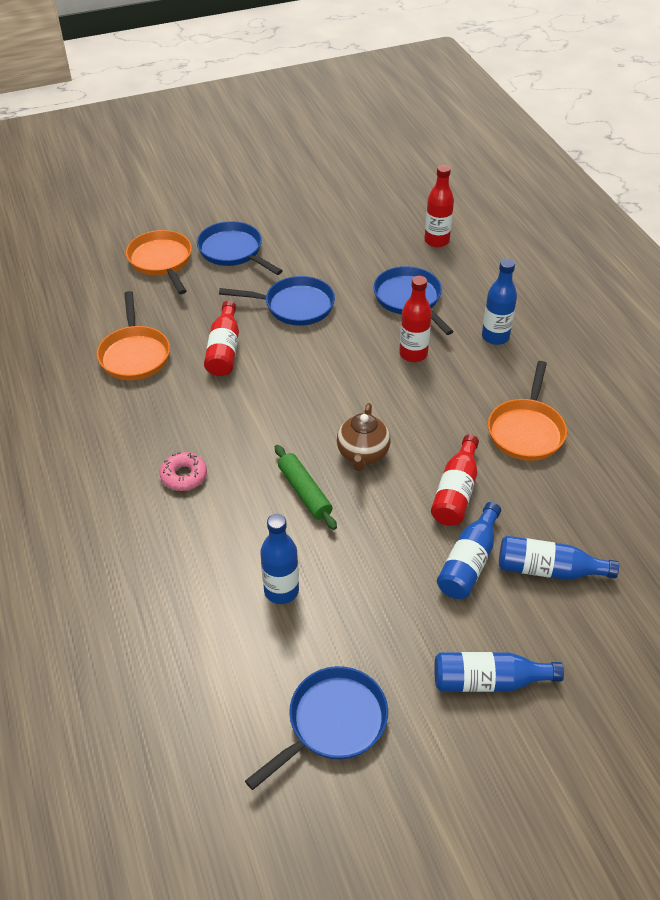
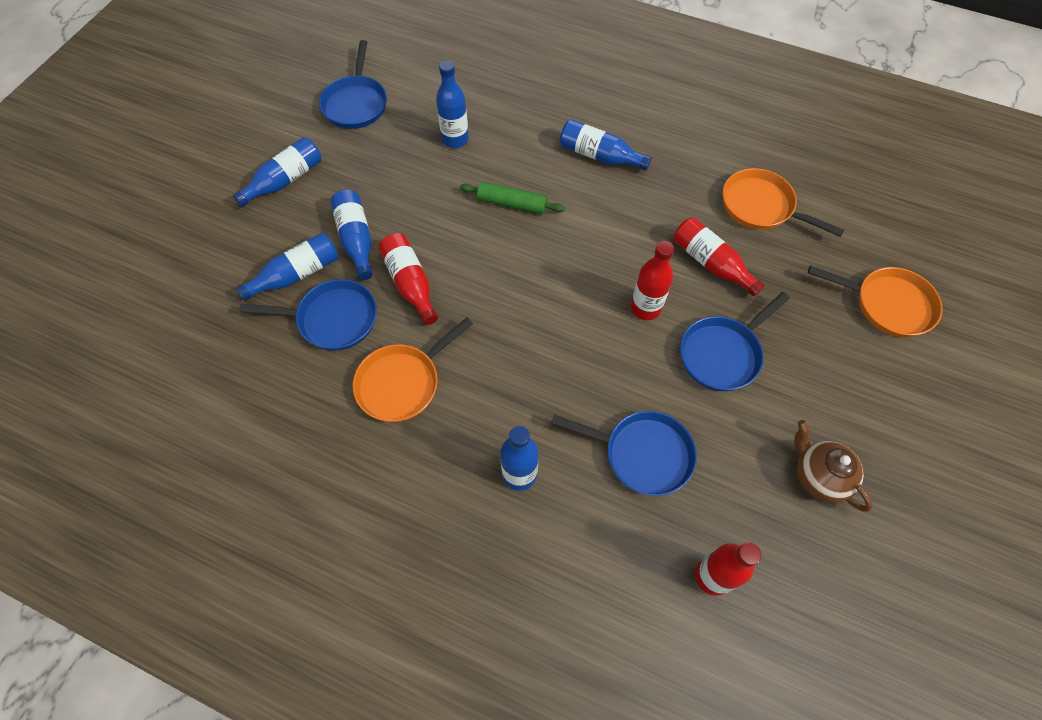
camera: 135 degrees right, 15 degrees up
(184, 476) = (599, 156): pink donut -> blue bottle
(233, 251) = (857, 371): blue pan -> blue pan (332, 319)
(362, 455) = (505, 260): brown teapot -> brown teapot (818, 476)
(413, 354) = (568, 387): red bottle -> red bottle (645, 308)
(526, 430) = (402, 383): orange pan -> orange pan turned 105 degrees counterclockwise

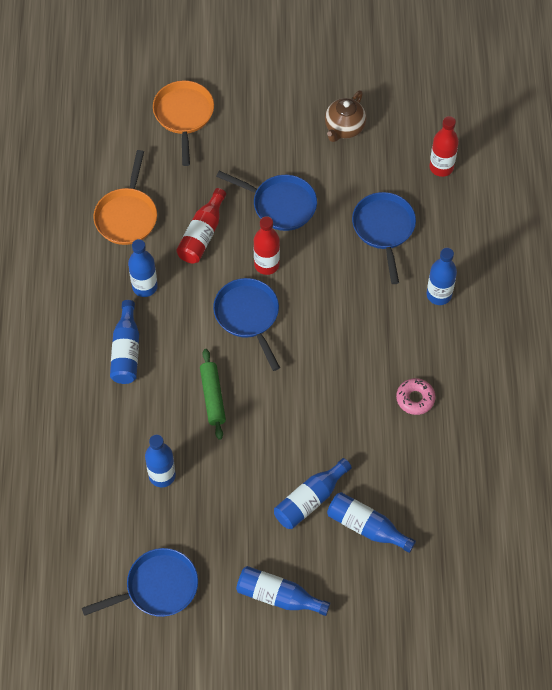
camera: 115 degrees left, 0 degrees up
(332, 319) = (391, 476): blue pan -> blue pan (248, 316)
(402, 383) = (415, 399): orange pan -> pink donut
(410, 283) = (329, 436): red bottle -> none
(666, 193) = (145, 287): none -> blue bottle

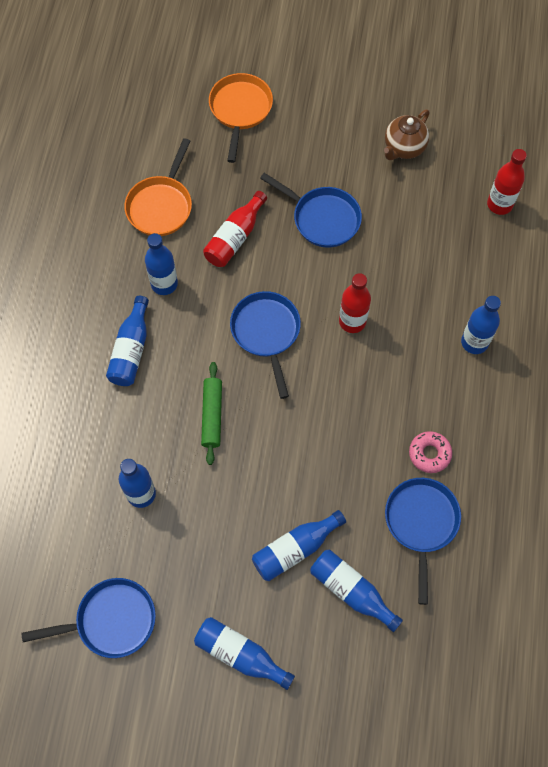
camera: 10 degrees right, 5 degrees up
(266, 264) = (296, 280): red bottle -> red bottle (352, 321)
(384, 229) = (427, 261): blue pan -> blue pan (421, 523)

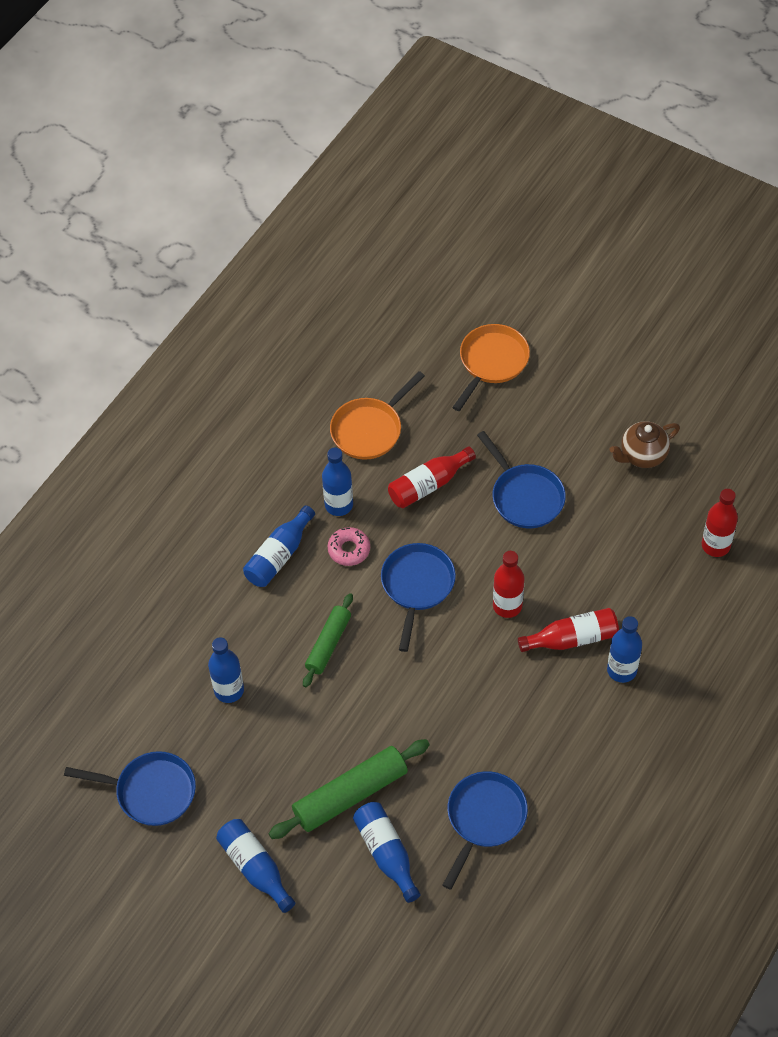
camera: 25 degrees right, 10 degrees down
(295, 549) = (350, 795): blue bottle -> green rolling pin
(420, 330) = (572, 638): none -> red bottle
(429, 454) = (524, 758): pink donut -> pink donut (349, 549)

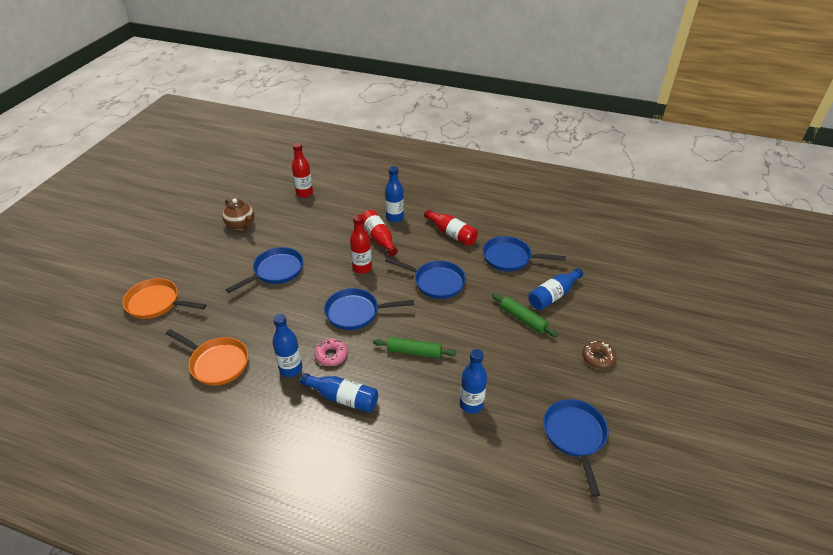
camera: 105 degrees left, 15 degrees down
(255, 868) = (598, 358): blue bottle -> brown donut
(350, 795) = (523, 319): green rolling pin -> green rolling pin, size x0.63
(428, 485) = (269, 320): red bottle -> red bottle (451, 234)
(453, 698) = (436, 282): none -> blue pan

